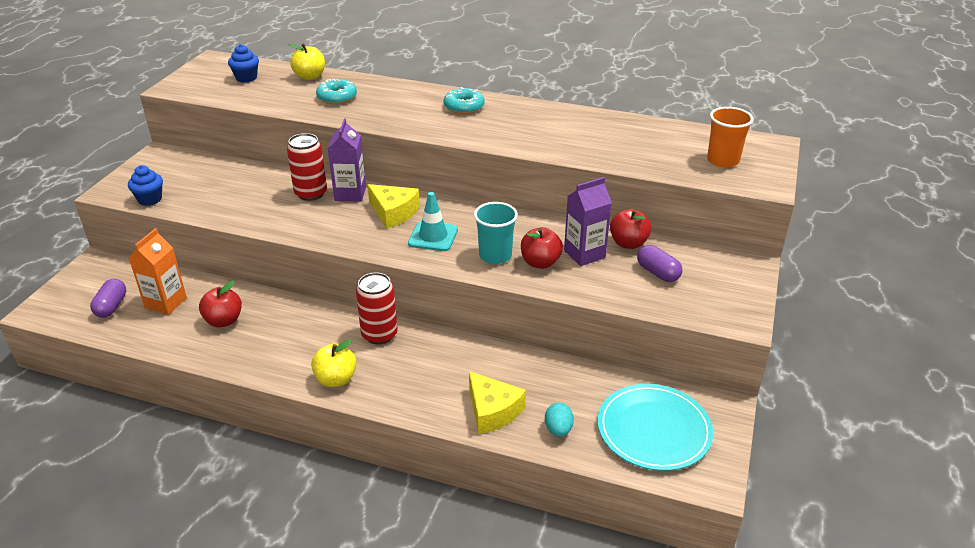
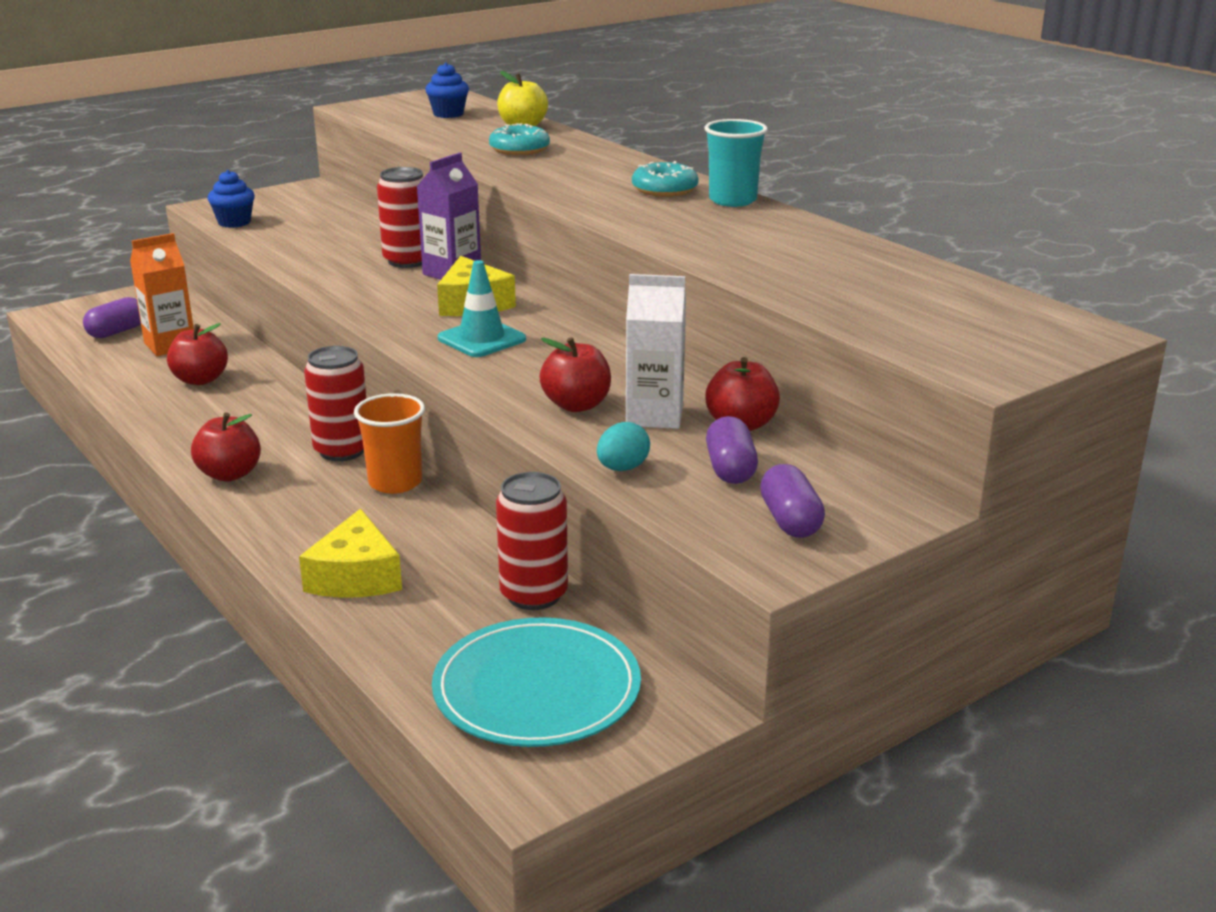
camera: 35 degrees right, 10 degrees down
(336, 379) = (230, 474): yellow apple -> red apple
(495, 255) = (528, 380): turquoise cup -> turquoise cup (732, 200)
(558, 429) = (407, 631): turquoise egg -> turquoise egg (622, 468)
(584, 254) = (654, 416): purple carton -> white carton
(589, 378) = (534, 595): none -> red can
(717, 292) = (790, 521): none -> purple capsule
(723, 160) = (961, 328): orange cup -> orange cup (395, 482)

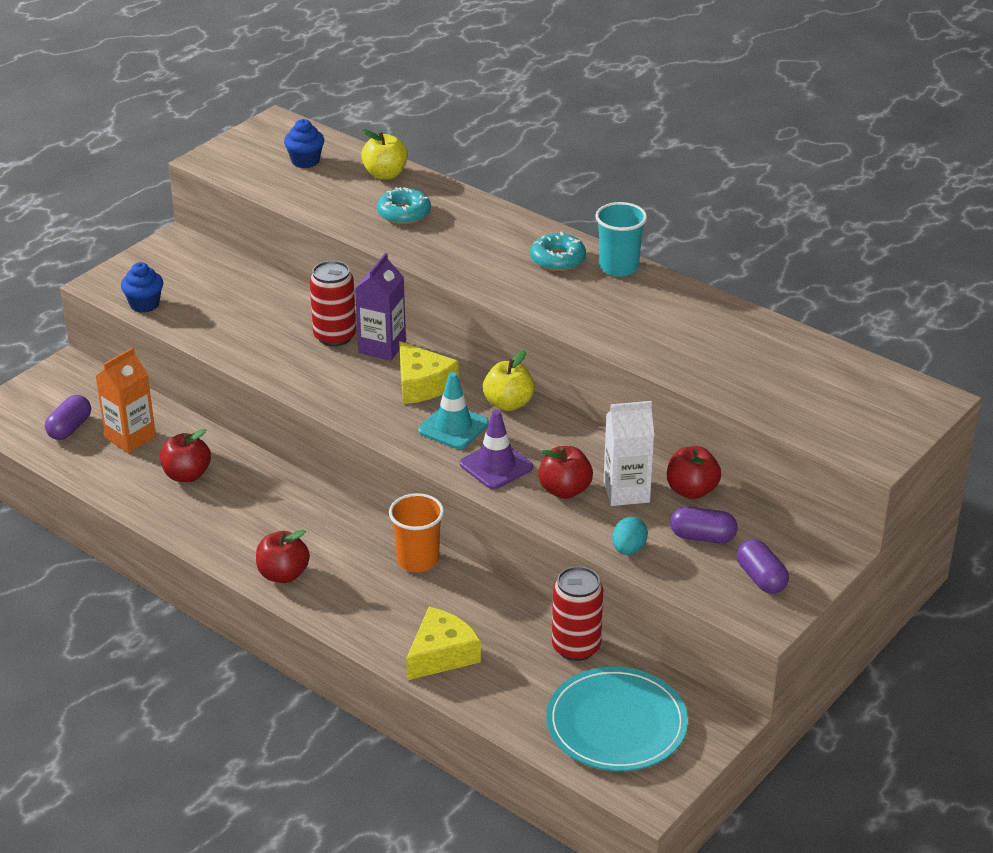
camera: 15 degrees left, 10 degrees up
(342, 450) = (356, 534): red can -> none
(356, 576) = (441, 654): yellow cheese -> yellow cheese turned 120 degrees counterclockwise
(507, 375) = (496, 466): none -> purple traffic cone
(561, 328) = (508, 403): none -> yellow apple
(730, 469) = (702, 537): purple capsule -> purple capsule turned 60 degrees counterclockwise

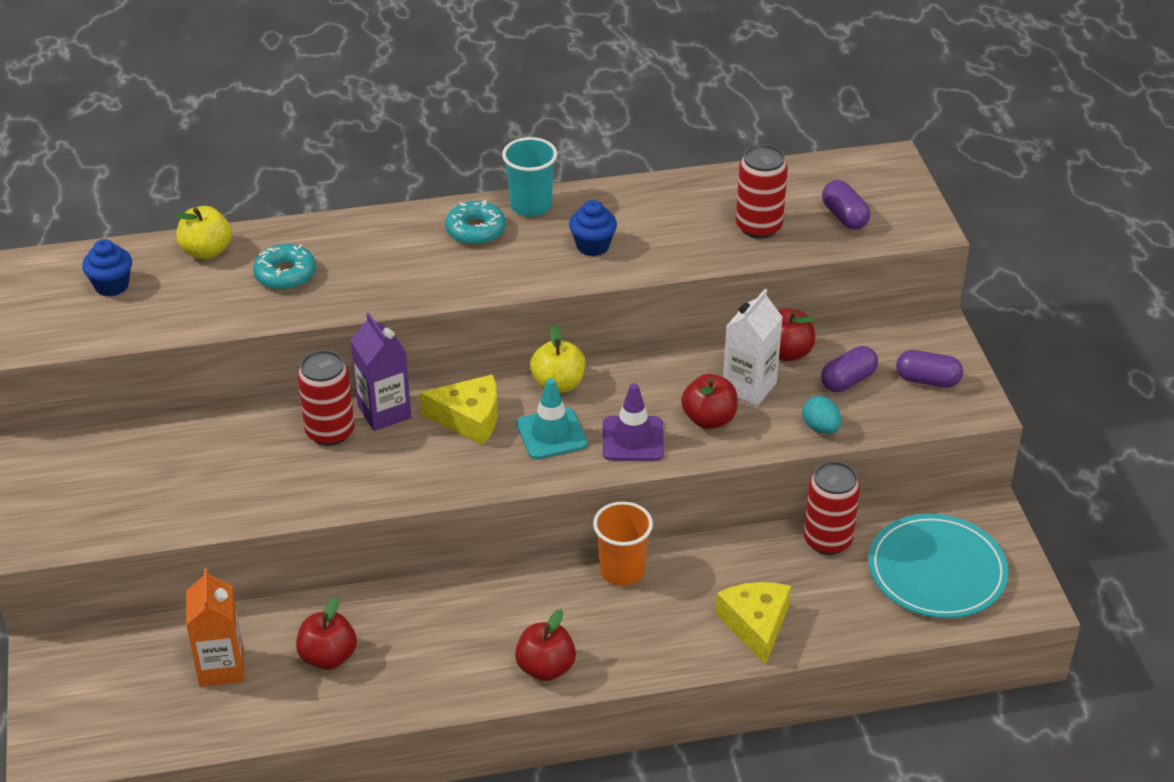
camera: 50 degrees left, 5 degrees up
(70, 428) = (149, 705): purple capsule -> purple capsule (844, 217)
(144, 304) = (108, 529): blue cupcake -> blue cupcake (592, 246)
(749, 375) = (758, 227): none -> red can

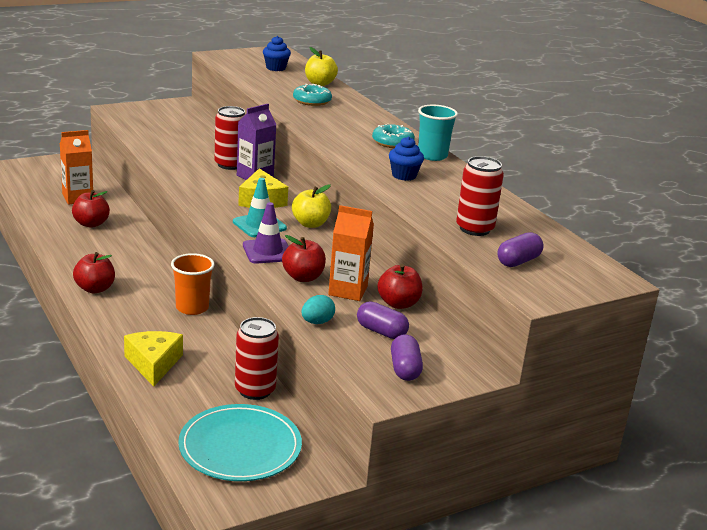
camera: 70 degrees right, 15 degrees down
(749, 387) = (348, 291): white carton -> orange carton
(755, 625) = (153, 364): yellow cheese -> yellow cheese turned 75 degrees counterclockwise

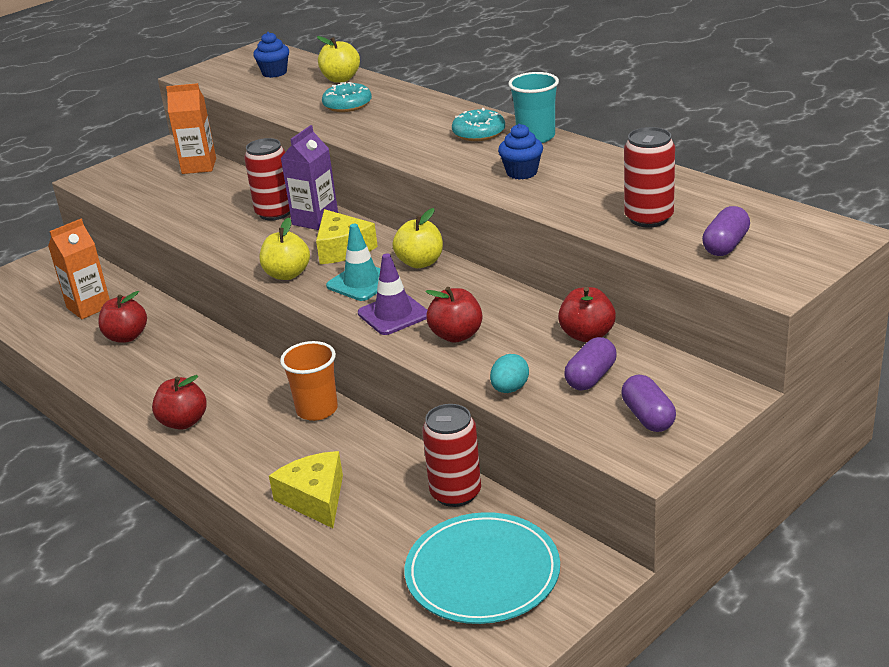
camera: 10 degrees left, 5 degrees up
(211, 206) = (287, 274): none -> yellow apple
(348, 291) = (519, 336): orange carton -> orange carton (199, 166)
(381, 331) = (591, 377): purple capsule -> purple capsule turned 75 degrees counterclockwise

